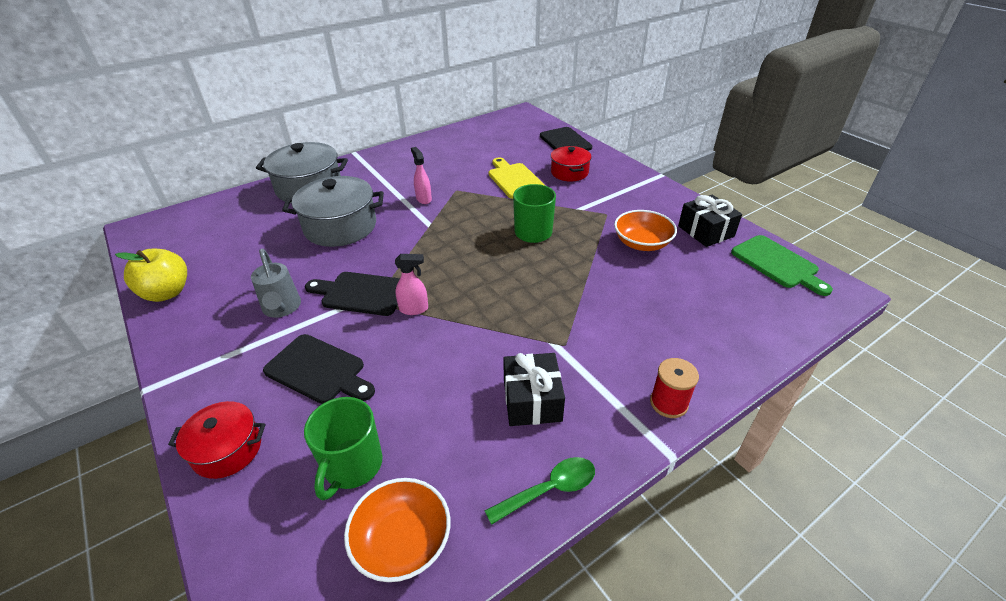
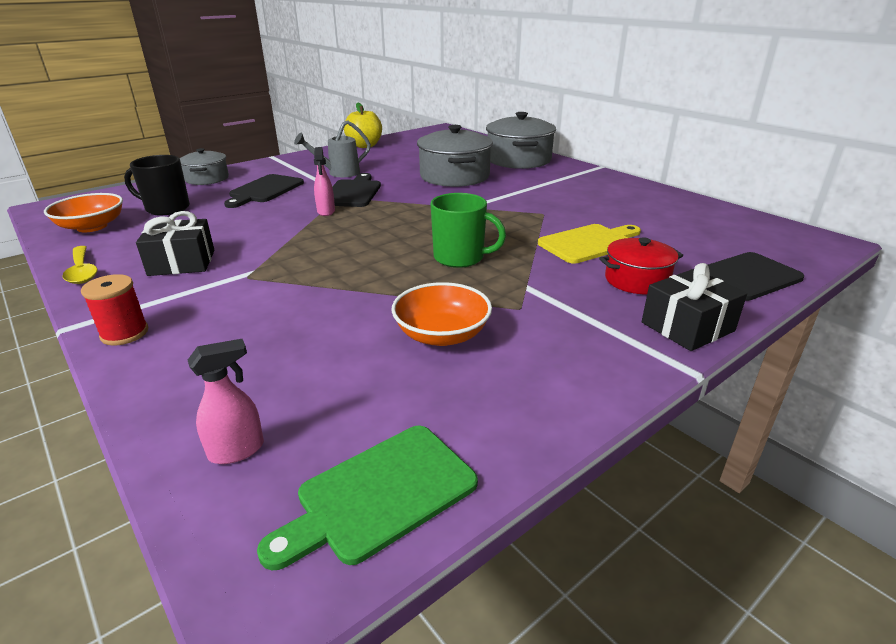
camera: 85 degrees right, 10 degrees down
(227, 449) = (207, 179): red pot -> grey pot
(352, 466) = (166, 208): green mug -> black mug
(423, 199) = (517, 201): pink spray bottle -> pink spray bottle (237, 450)
(549, 489) = (82, 271): green spoon -> yellow spoon
(705, 231) = (489, 407): black gift -> black gift (687, 327)

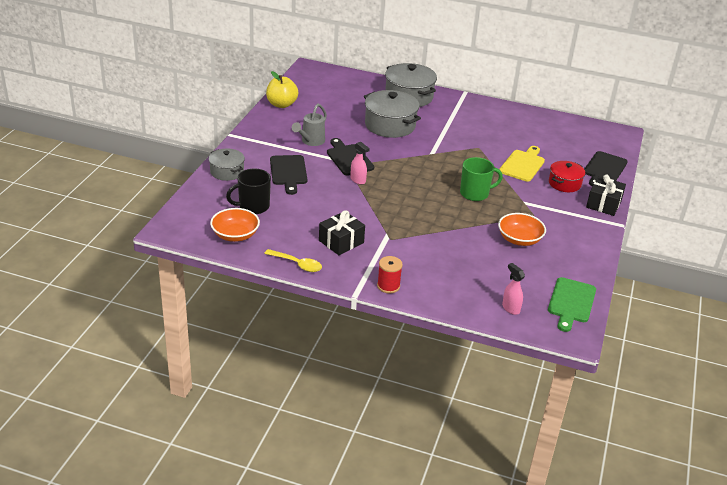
camera: 35 degrees left, 5 degrees up
(237, 450) = (510, 308): pink spray bottle -> pink spray bottle turned 60 degrees counterclockwise

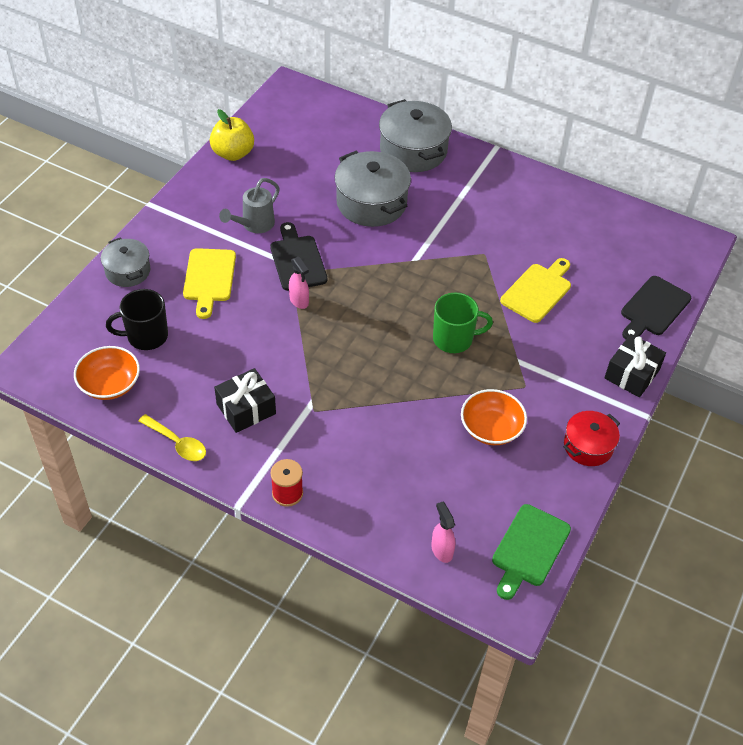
camera: 10 degrees right, 15 degrees up
(288, 172) = (209, 278): black cutting board -> yellow cutting board
(564, 183) = (587, 331): red pot -> red pot (588, 446)

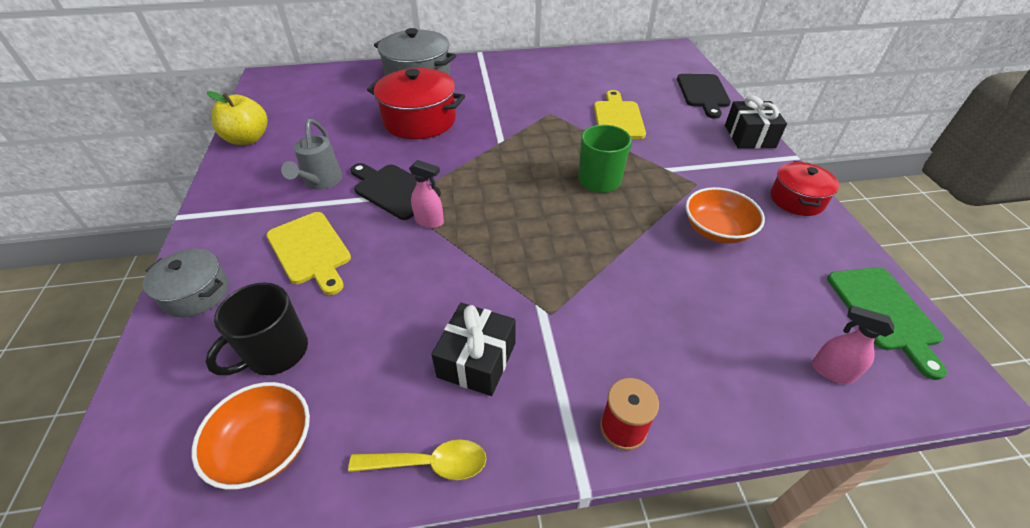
camera: 35 degrees left, 5 degrees down
(371, 203) = (420, 120): grey pot -> red pot

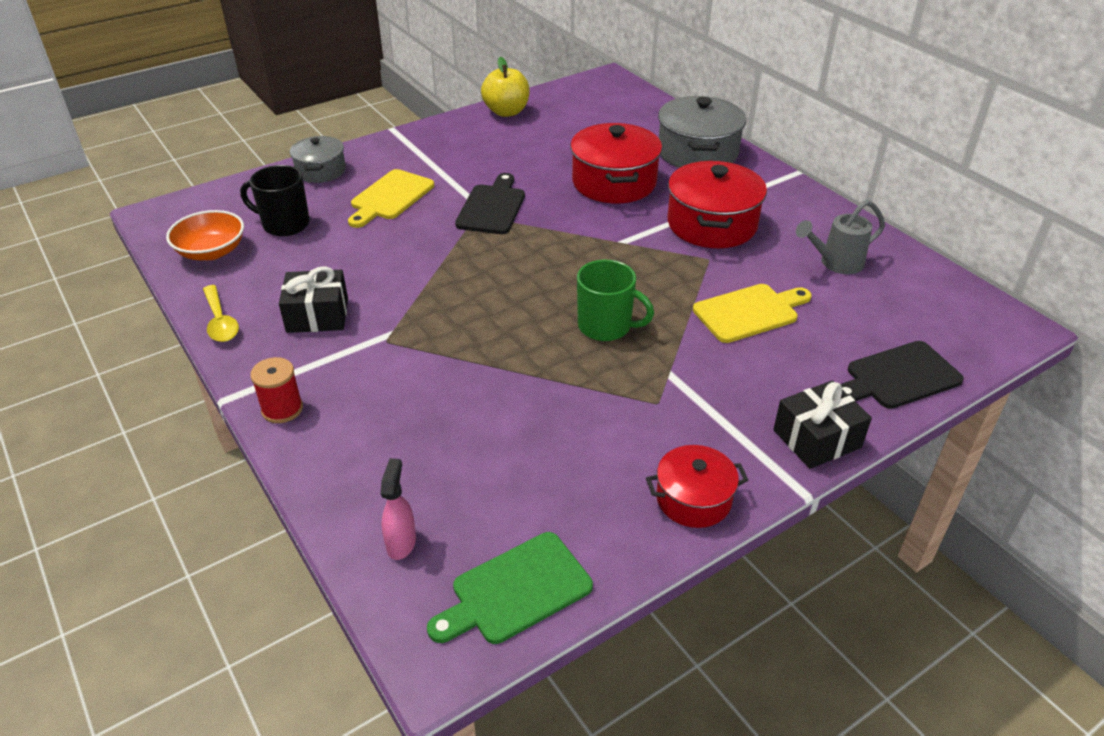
camera: 65 degrees right, 5 degrees down
(321, 182) = (475, 168): grey watering can -> grey watering can (835, 263)
(429, 221) = (462, 241): pink spray bottle -> none
(511, 99) = (712, 224): none -> red pot
(717, 230) = (577, 431): orange bowl -> none

